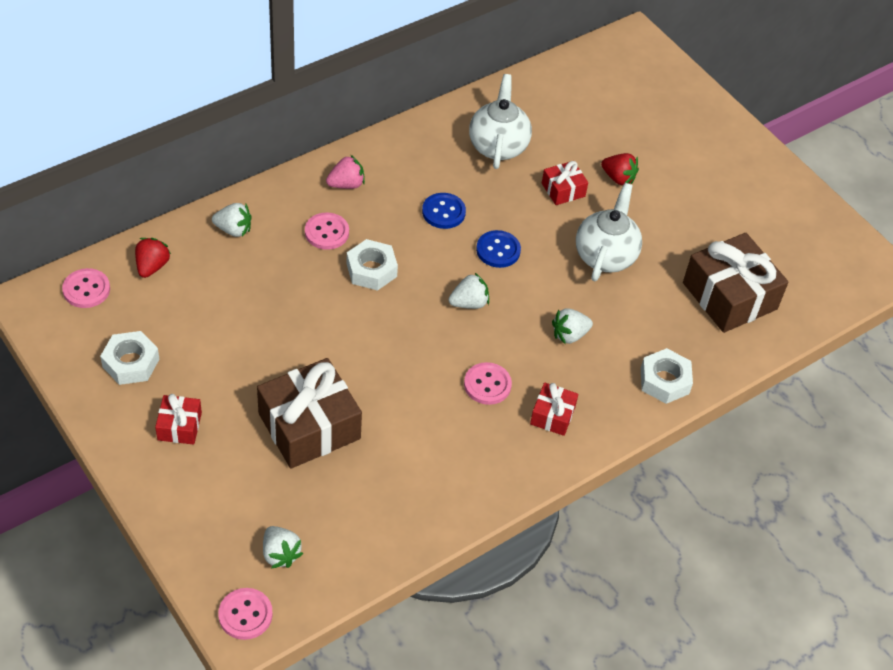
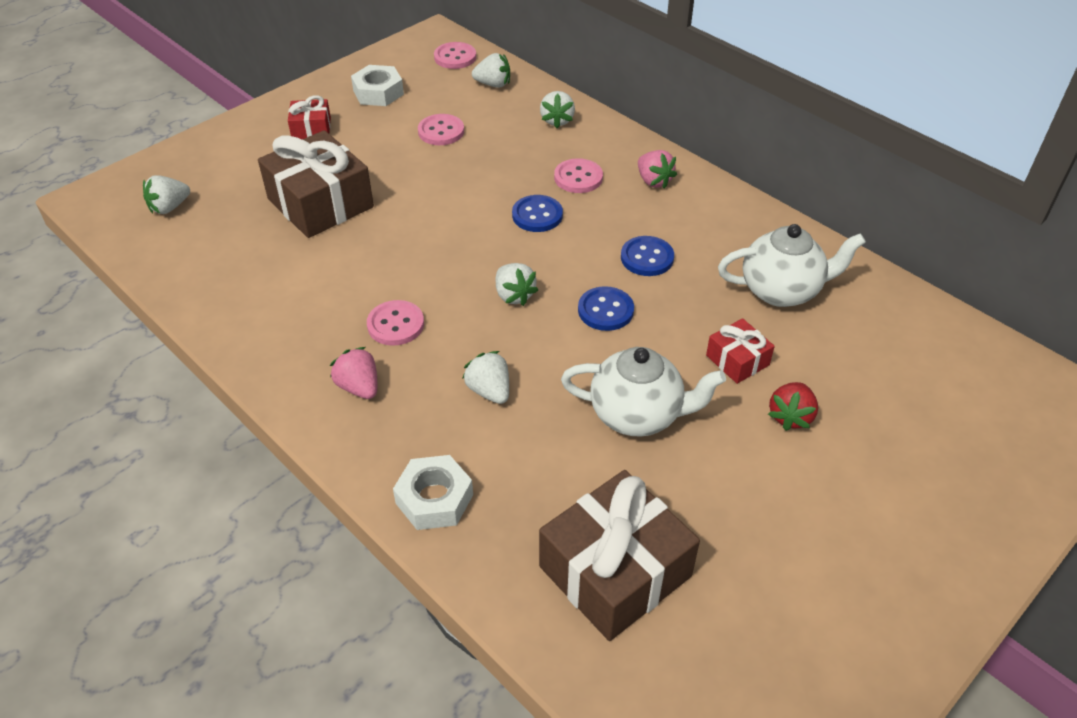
camera: 85 degrees right, 5 degrees down
(152, 266) = (493, 84): red strawberry -> white strawberry
(245, 615) = (105, 197): pink button -> pink button (441, 131)
(371, 270) = (537, 215): white nut -> blue button
(552, 415) = (359, 387): red gift -> pink strawberry

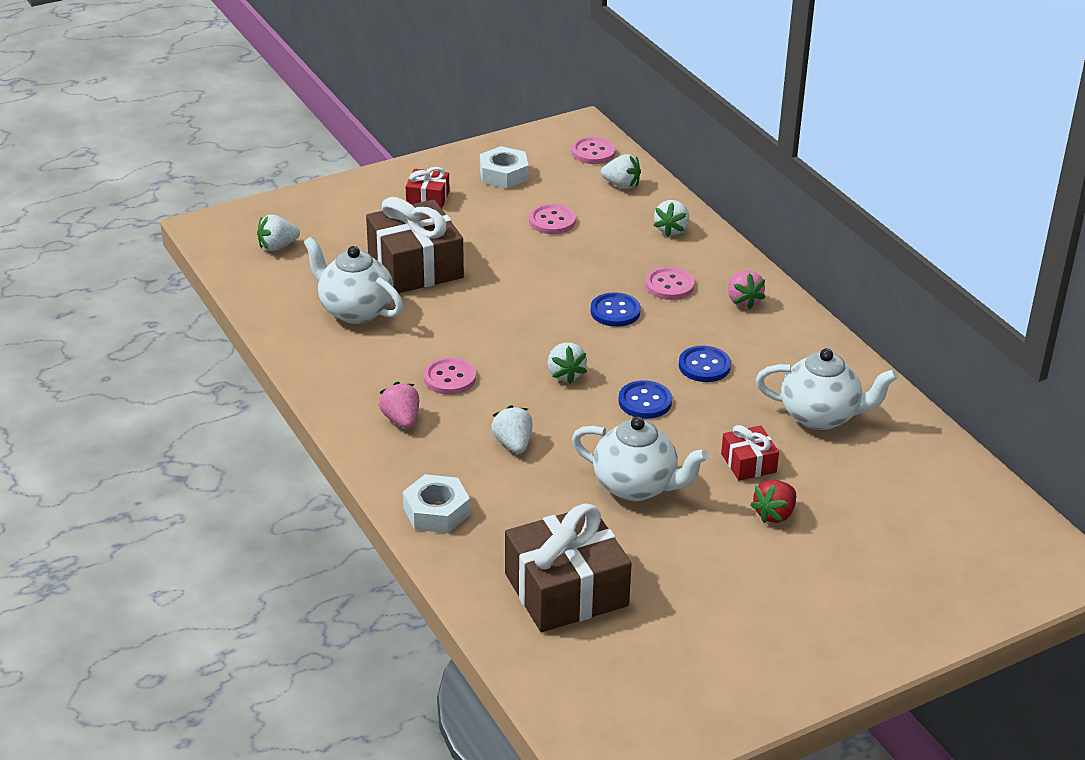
camera: 15 degrees right, 10 degrees down
(271, 265) = (355, 310): none -> white teapot

